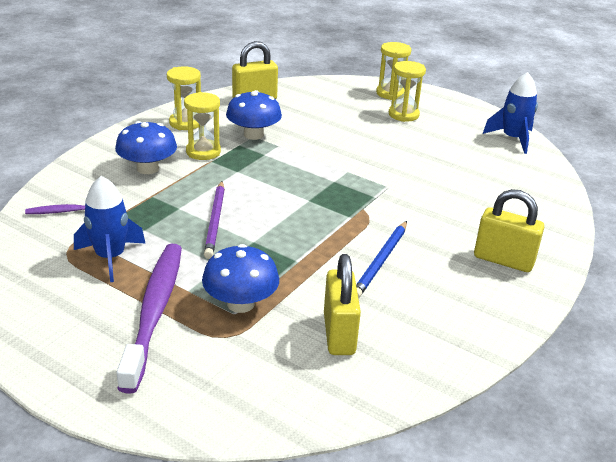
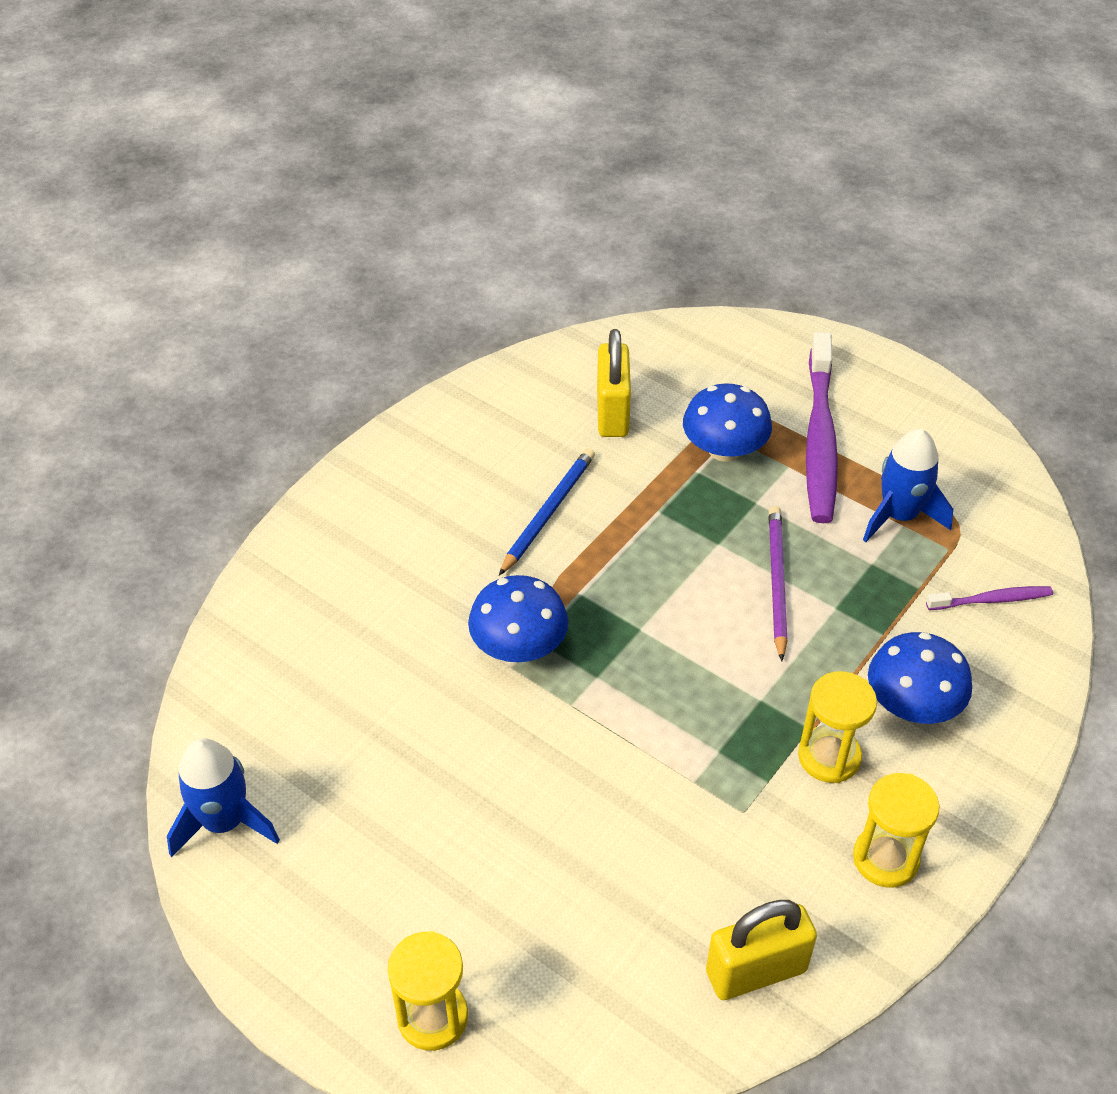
camera: 175 degrees left, 15 degrees up
(253, 135) = (744, 818): blue mushroom -> blue mushroom (519, 646)
(403, 115) = (425, 912): yellow hourglass -> none
(503, 260) = (382, 515): yellow padlock -> none

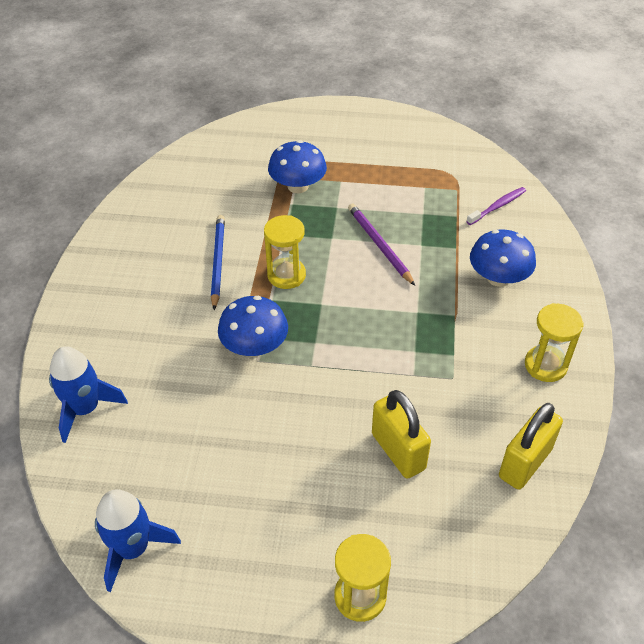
camera: 30 degrees left, 0 degrees up
(612, 413) = (217, 191): yellow padlock -> yellow padlock (398, 451)
(819, 439) = (347, 160): purple toothbrush -> none
(829, 757) = (476, 325): yellow hourglass -> yellow hourglass (286, 275)
(899, 515) = (418, 183): blue rocket -> blue rocket (85, 408)

